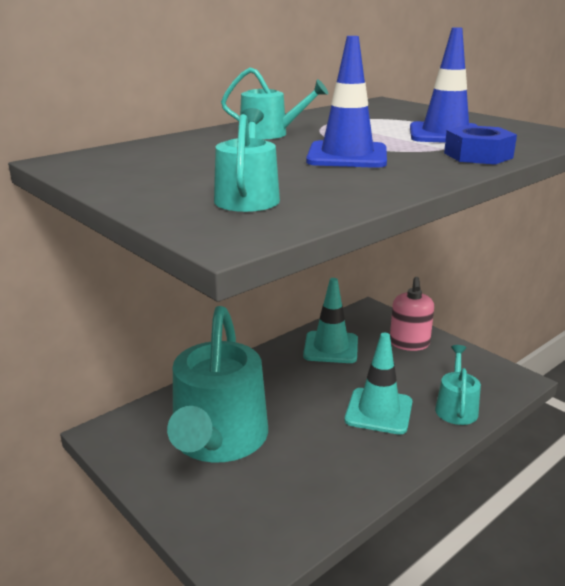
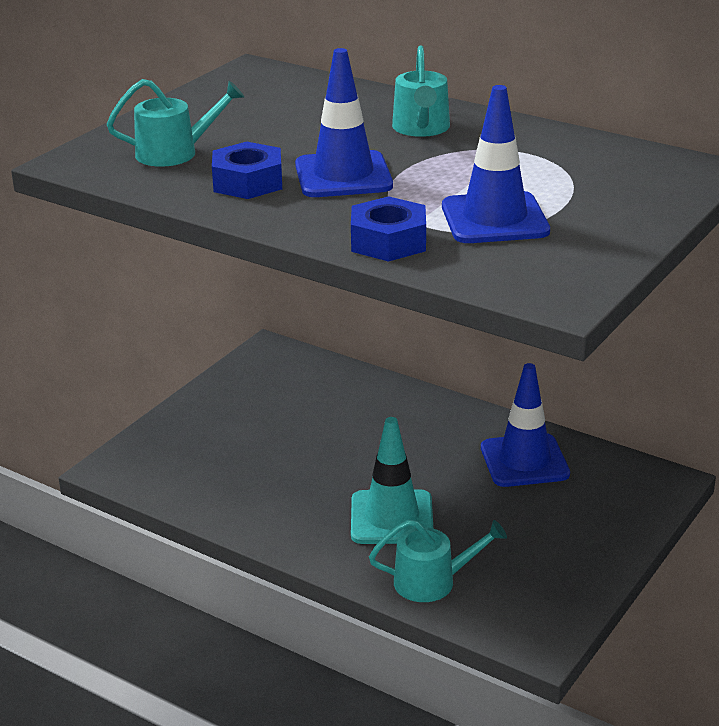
camera: 75 degrees right, 5 degrees up
(218, 439) = (288, 417): turquoise watering can -> none
(331, 347) = (524, 461): turquoise traffic cone -> blue traffic cone
(342, 179) = (248, 182): none -> blue nut
(409, 343) = (582, 529): pink soap dispenser -> none

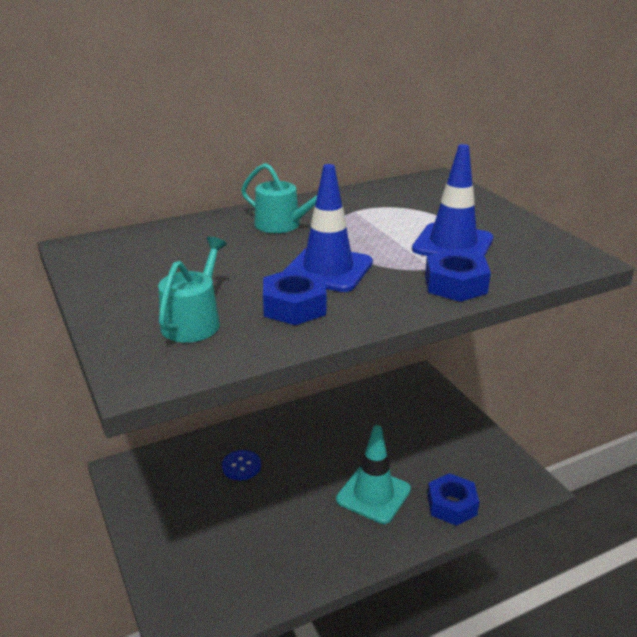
camera: 60 degrees left, 0 degrees up
(346, 415) = (241, 466): none -> blue button
(432, 581) = (451, 505): turquoise watering can -> blue nut
(524, 461) = (360, 415): blue traffic cone -> none

